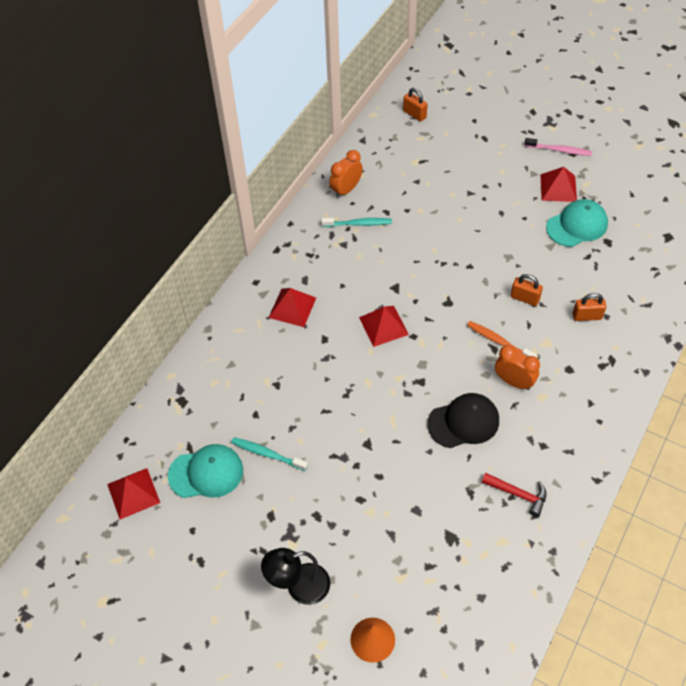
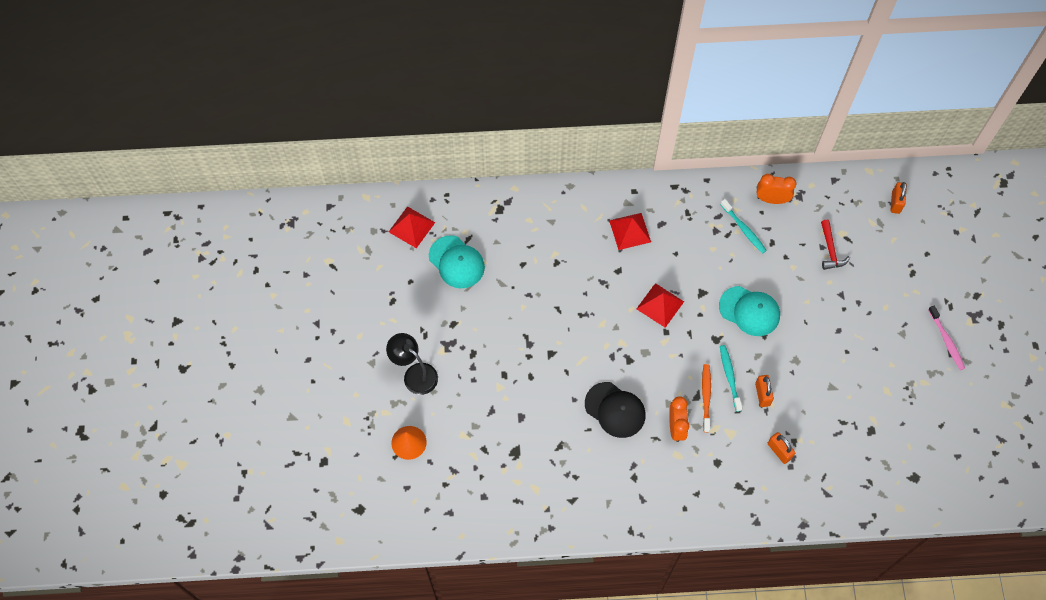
camera: 55 degrees right, 10 degrees up
(267, 454) = (497, 292): turquoise toothbrush -> turquoise toothbrush (729, 377)
(518, 494) = (580, 480): red hammer -> red hammer (830, 250)
(558, 188) = (901, 362): red pyramid -> none
(577, 225) = (870, 397): turquoise cap -> turquoise cap (749, 311)

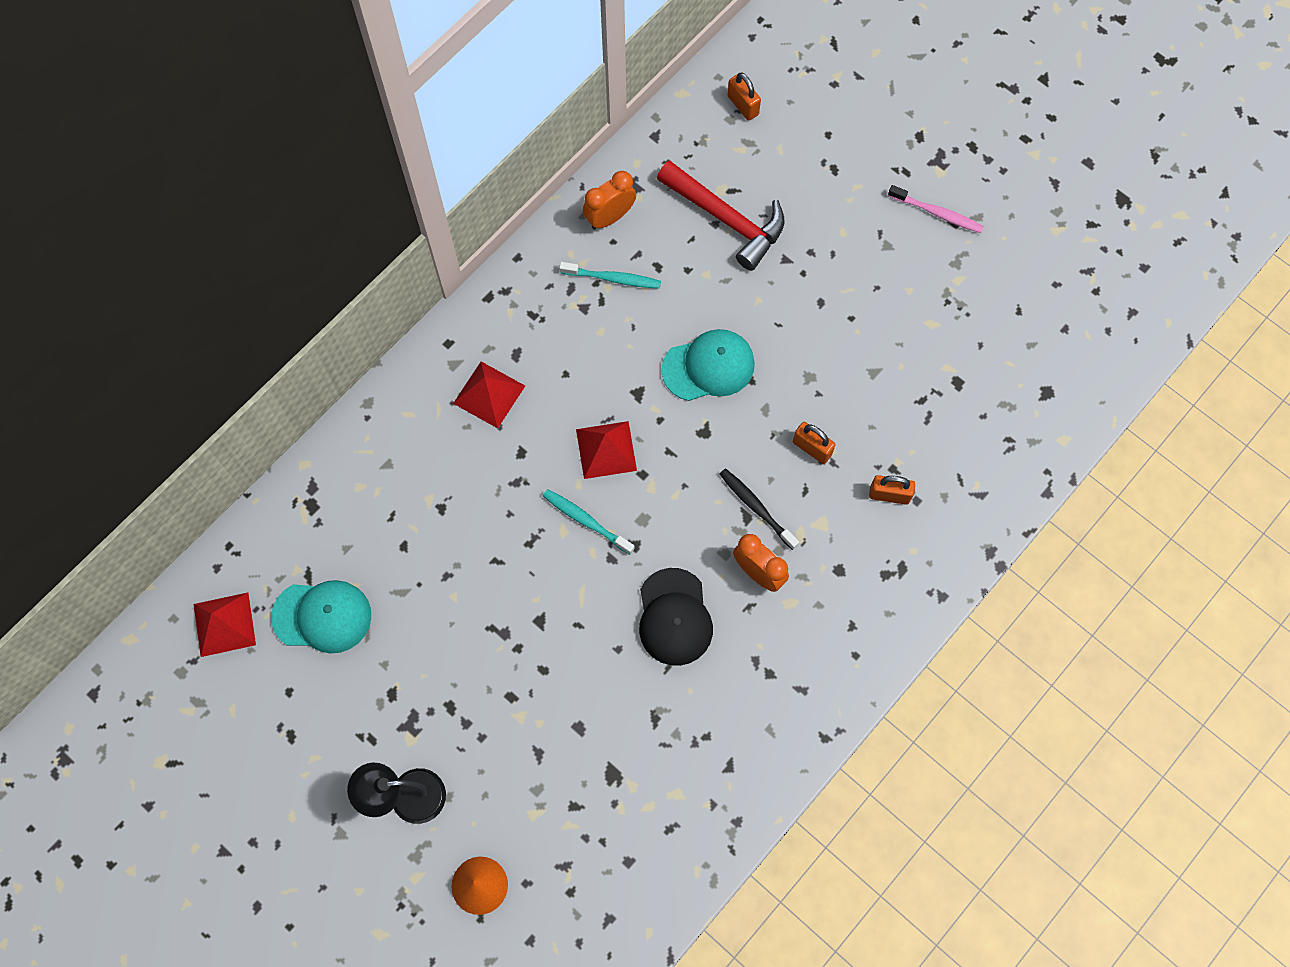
camera: 45 degrees left, 5 degrees up
(615, 410) = (674, 617): black cap -> black cap turned 90 degrees clockwise
(706, 397) = (756, 508): orange toothbrush -> black toothbrush
(729, 377) = (759, 461): turquoise toothbrush -> turquoise toothbrush (586, 521)
(830, 250) = (727, 219): red hammer -> red hammer, size x1.78

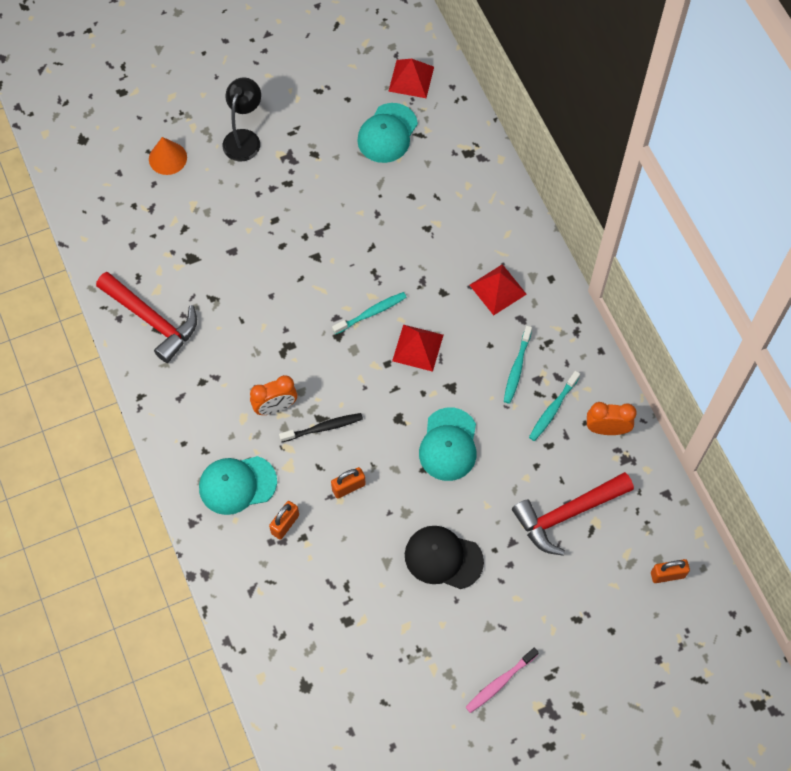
camera: 115 degrees right, 5 degrees down
(581, 334) = (517, 368): none -> turquoise toothbrush
(610, 217) = (606, 429): orange clock -> orange clock turned 75 degrees counterclockwise
(674, 617) = (273, 339): black cap -> black cap (443, 558)
(720, 777) = (152, 320): none -> red hammer
(872, 569) = (237, 484): none -> turquoise cap

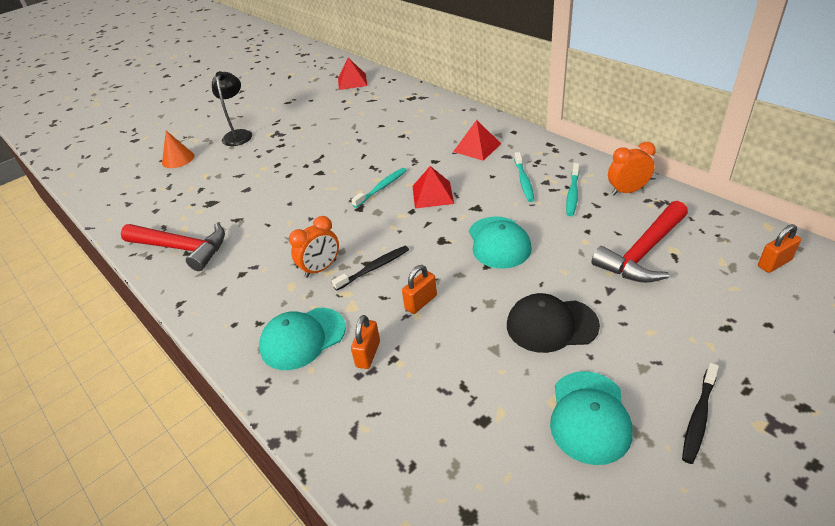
camera: 15 degrees left, 25 degrees down
(387, 133) = (347, 105): turquoise cap -> turquoise cap (589, 417)
(500, 682) = (699, 417): pink toothbrush -> black toothbrush

